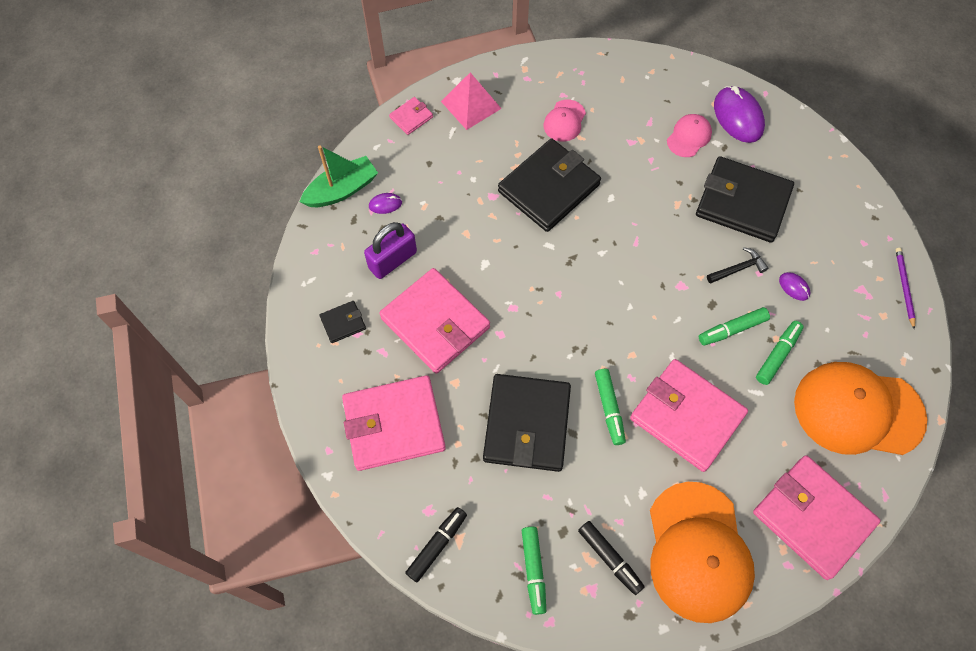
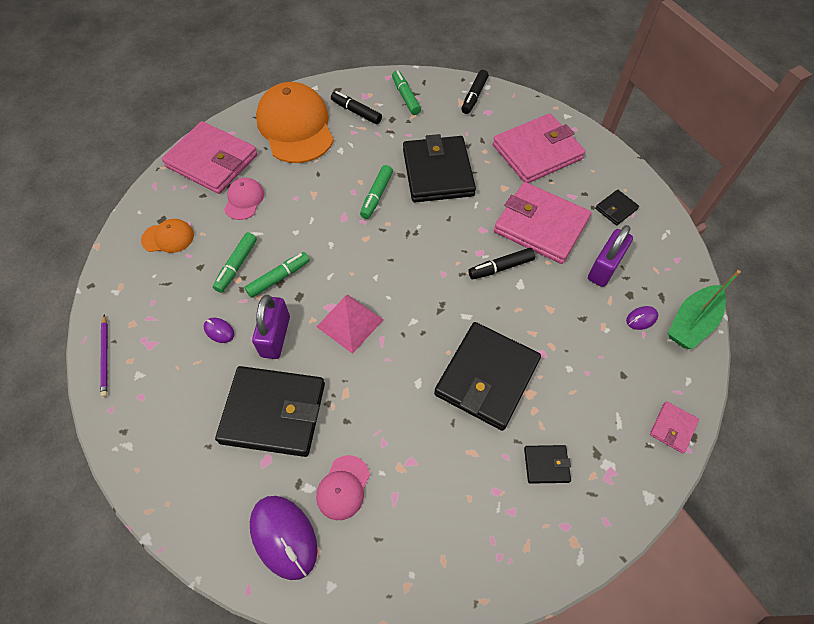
camera: 165 degrees right, 5 degrees down
(471, 105) = (615, 464): pink pyramid -> pink pyramid (350, 323)
(497, 286) = (500, 267): none -> black marker
(524, 116) = (546, 465): none -> black wallet
(564, 121) = (497, 471): pink cap -> pink cap (244, 200)
(609, 408) = (376, 196): green marker -> green marker turned 135 degrees counterclockwise
(686, 416) = (313, 203): pink wallet -> none
(738, 268) = (275, 336): black hammer -> purple padlock
(858, 410) = (168, 237): orange cap -> orange cap, size x0.46

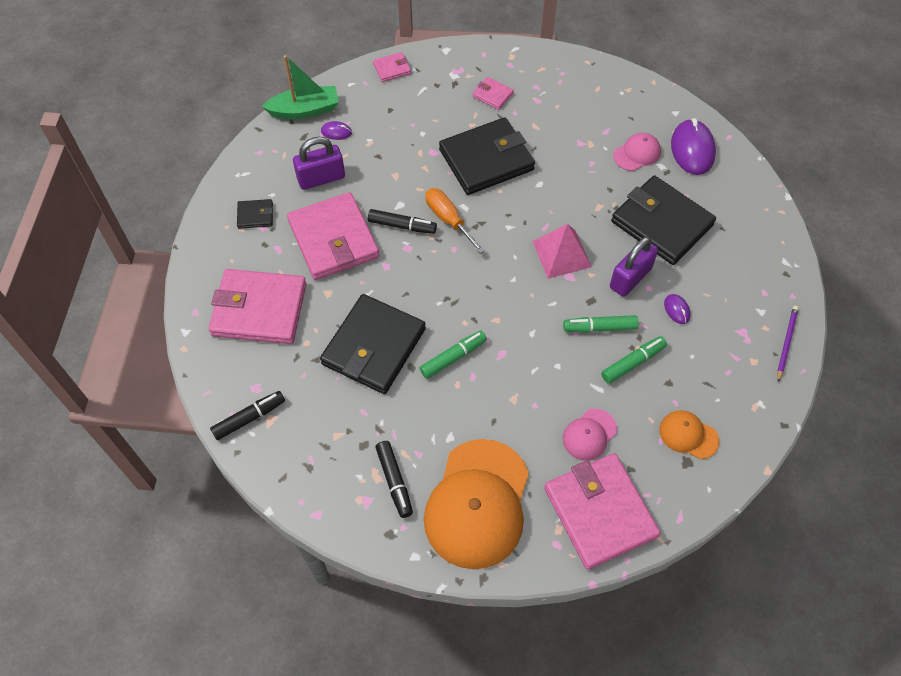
camera: 145 degrees left, 0 degrees up
(406, 97) = (322, 467): green marker -> none
(469, 296) = (448, 219): none -> orange screwdriver
(546, 465) = (492, 95): black wallet -> pink wallet

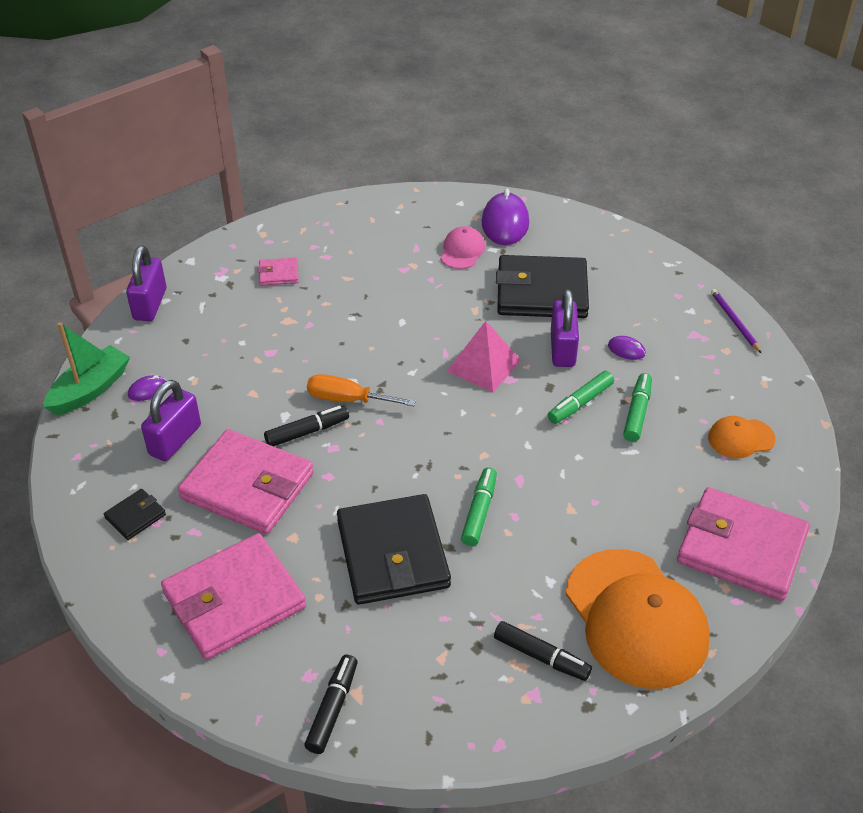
camera: 40 degrees left, 15 degrees down
(392, 69) = (150, 304): pink wallet -> purple padlock
(486, 159) = (330, 329): black wallet -> none
(589, 434) = (665, 493): pink cap -> none
(692, 149) = (505, 223): purple mouse -> purple mouse turned 45 degrees clockwise

